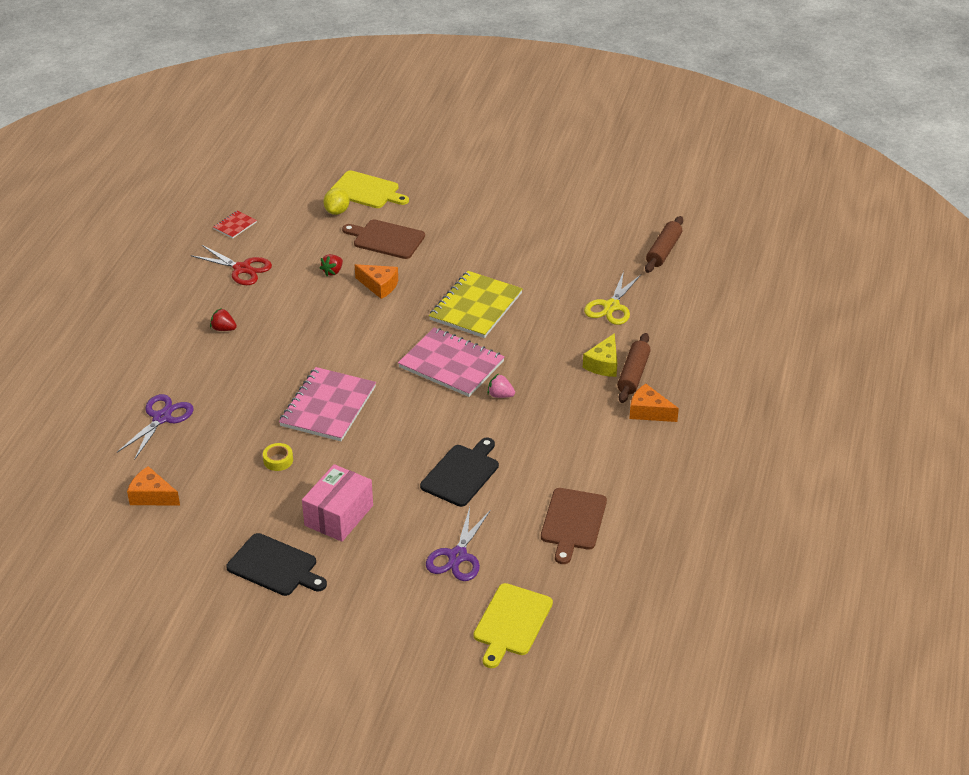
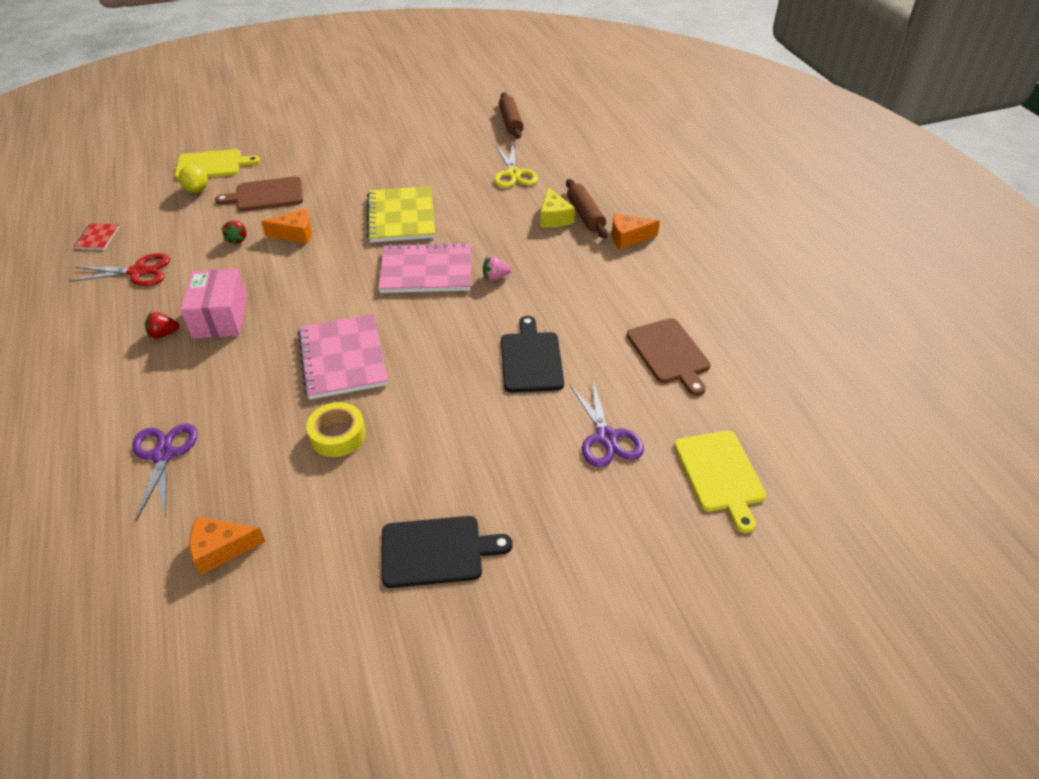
camera: 35 degrees left, 5 degrees up
(278, 460) = (338, 435): yellow tape -> yellow tape, size x1.55
(339, 515) = (453, 459): pink box -> pink box (220, 317)

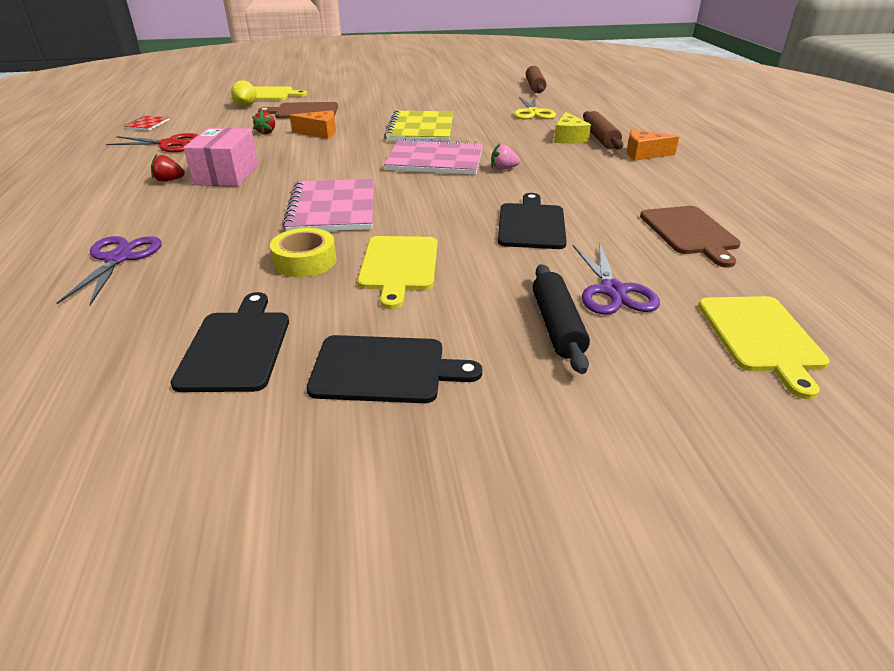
camera: 10 degrees right, 10 degrees down
(221, 549) = (134, 339): orange cheese -> none
(311, 545) = (236, 347): none -> black cutting board
(422, 430) = (398, 266): none -> yellow cutting board
(564, 485) = (557, 326): none -> black rolling pin

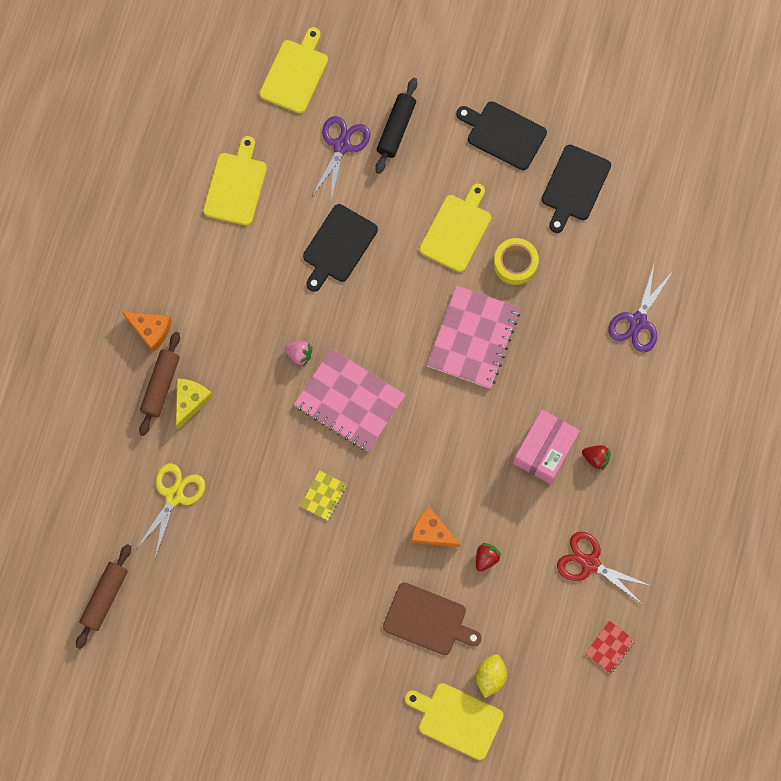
camera: 155 degrees left, 40 degrees up
(421, 129) = (323, 496): yellow notebook -> yellow notebook, size x0.46
(689, 232) = (236, 186): brown cutting board -> yellow cutting board

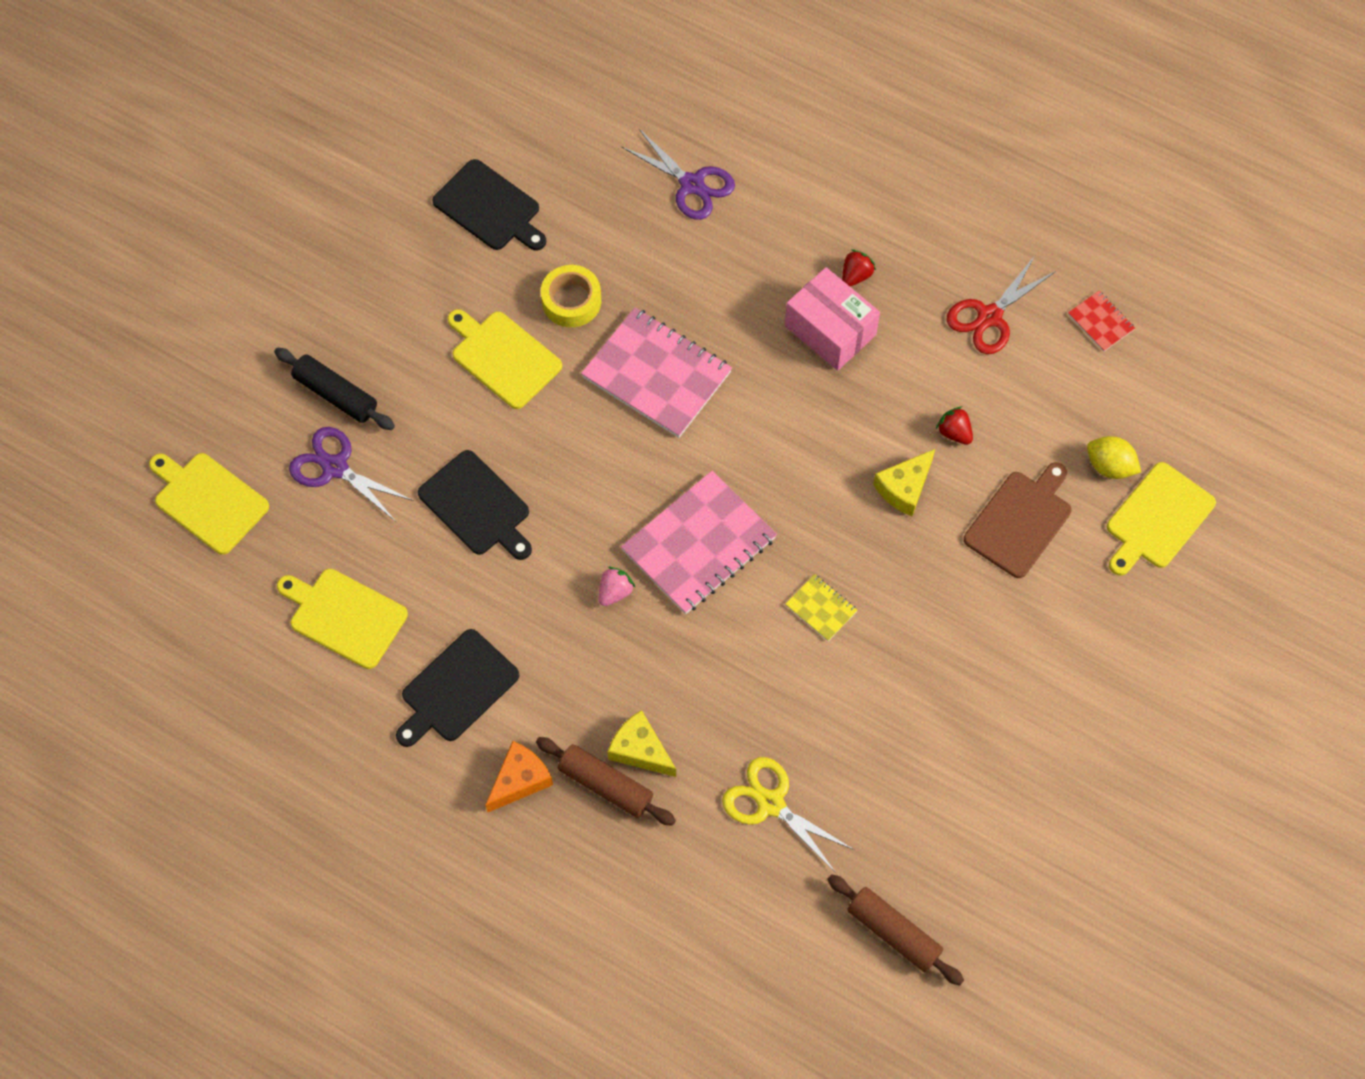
camera: 75 degrees left, 10 degrees down
(431, 532) = (904, 488): orange cheese -> yellow cheese
(503, 134) = (390, 270): black cutting board -> black cutting board (456, 689)

